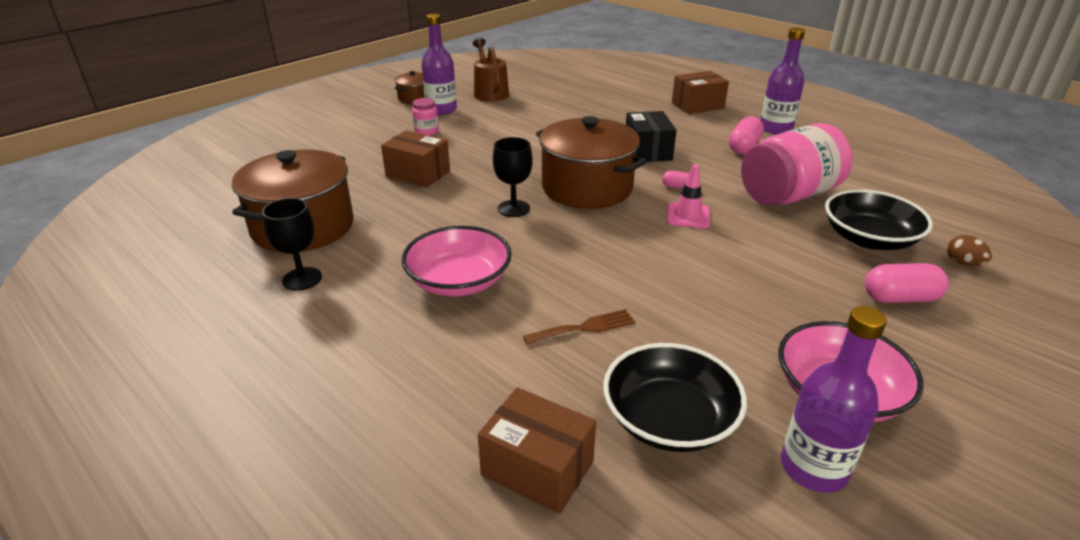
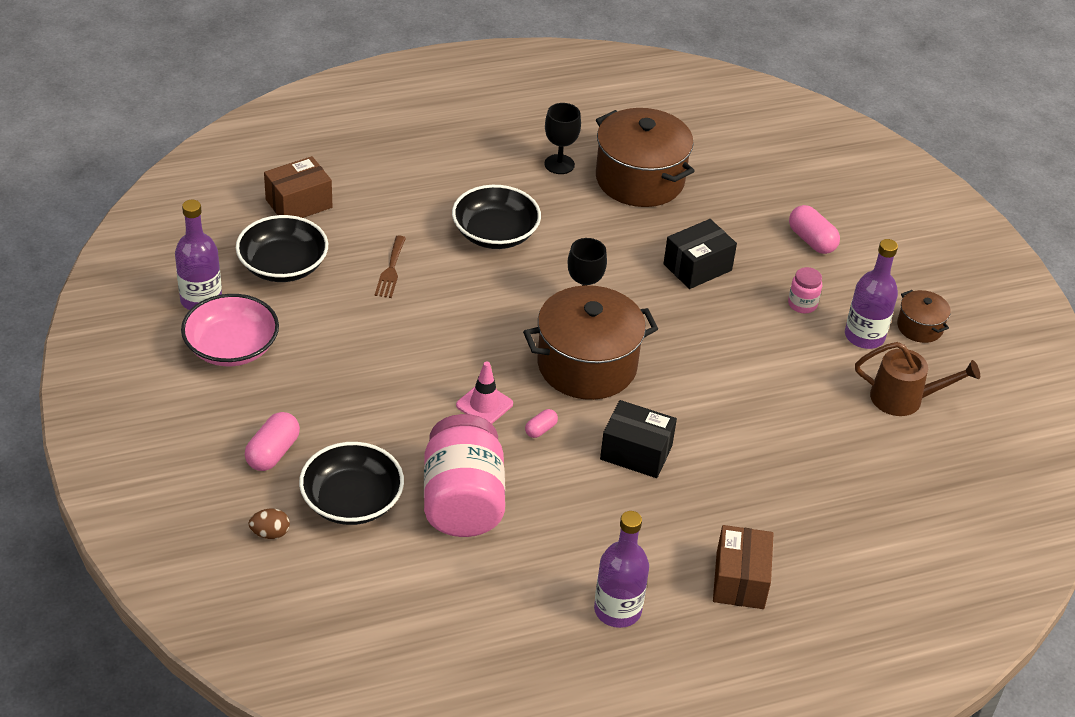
camera: 115 degrees right, 10 degrees up
(418, 174) = (697, 267): brown box -> black box
(459, 281) = (495, 233): pink bowl -> black bowl
(744, 147) = (589, 542): pink capsule -> pink capsule (811, 240)

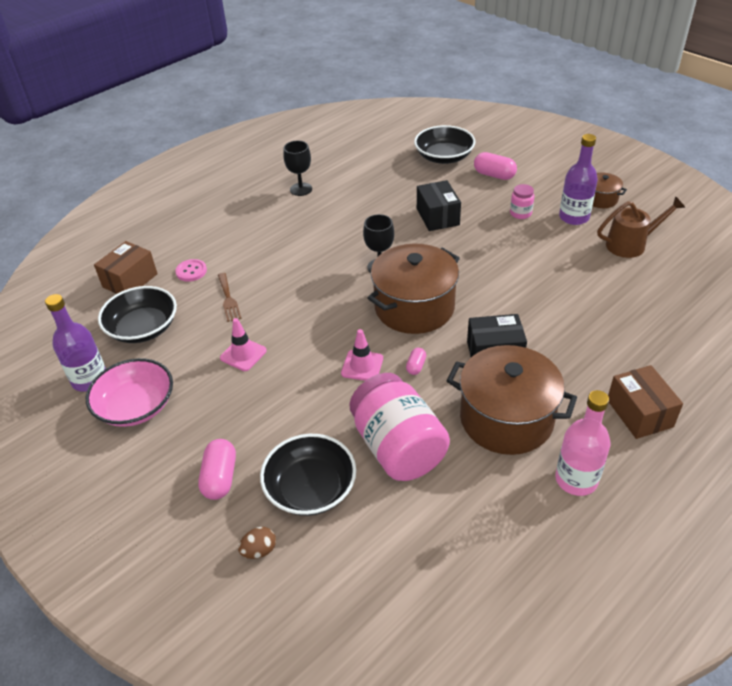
camera: 20 degrees left, 0 degrees up
(369, 339) = (243, 354): none -> pink traffic cone
(370, 220) = (191, 271): none -> pink button
(495, 233) = (288, 247): black bowl -> black bowl (444, 157)
(617, 610) = (576, 479): purple bottle -> pink bottle
(640, 179) = (360, 179): brown pot -> brown pot (506, 419)
(697, 267) = (437, 217): black box -> black box turned 45 degrees counterclockwise

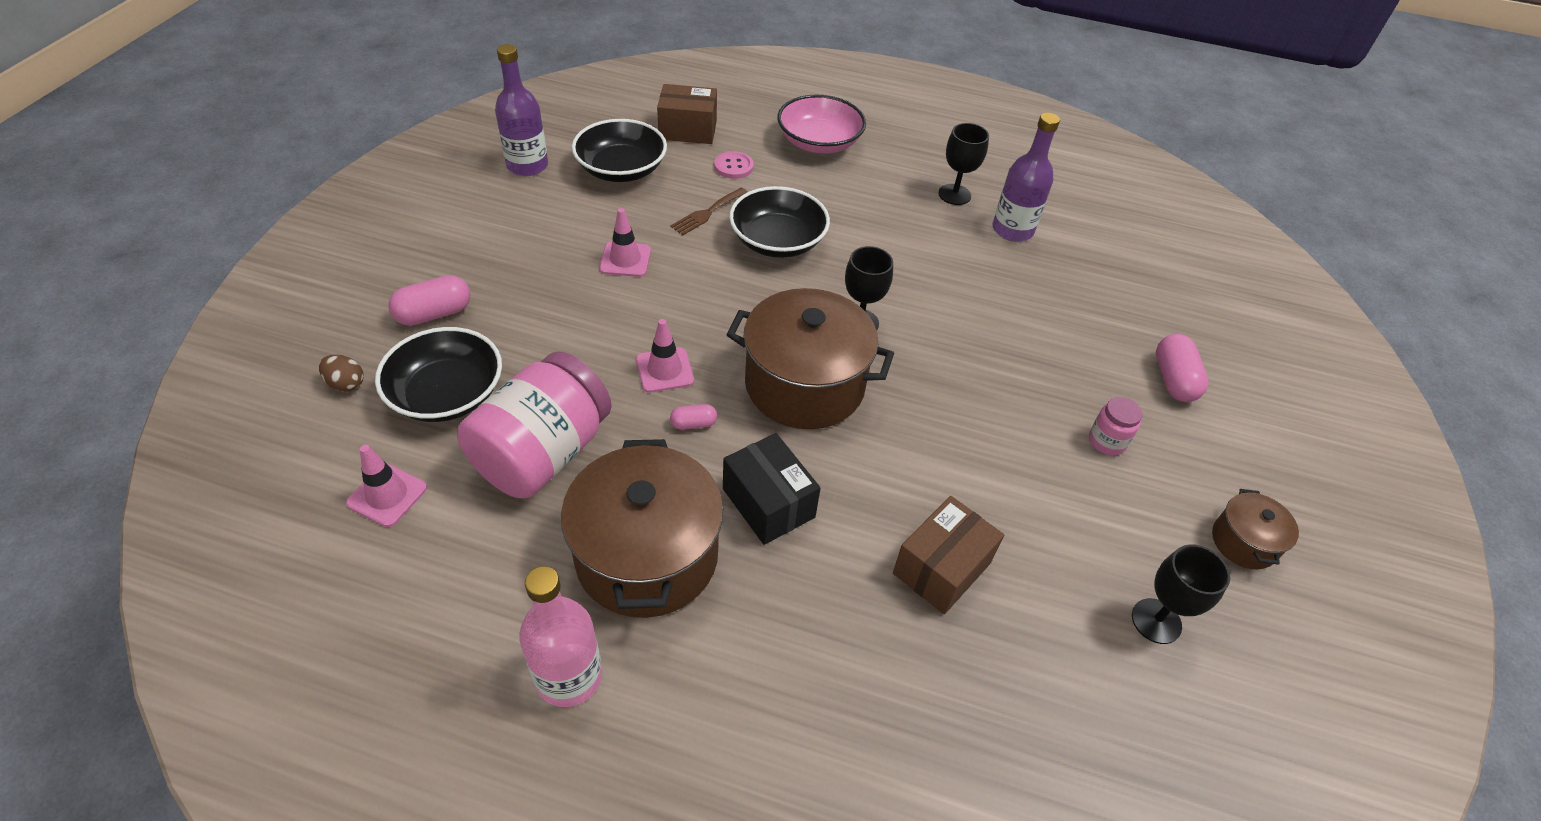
camera: 55 degrees right, 5 degrees up
(136, 406) = (506, 212): pink bowl -> pink bowl (819, 142)
(388, 545) = (387, 495): none -> pink traffic cone
(437, 217) = (1014, 346): black box -> none
(444, 157) = (1161, 308): black bowl -> black bowl (777, 241)
(574, 217) = (1159, 516): purple bottle -> purple bottle (1012, 230)
(631, 244) = (1156, 621): brown watering can -> black goblet
(639, 413) = (744, 733): brown box -> brown box (941, 568)

